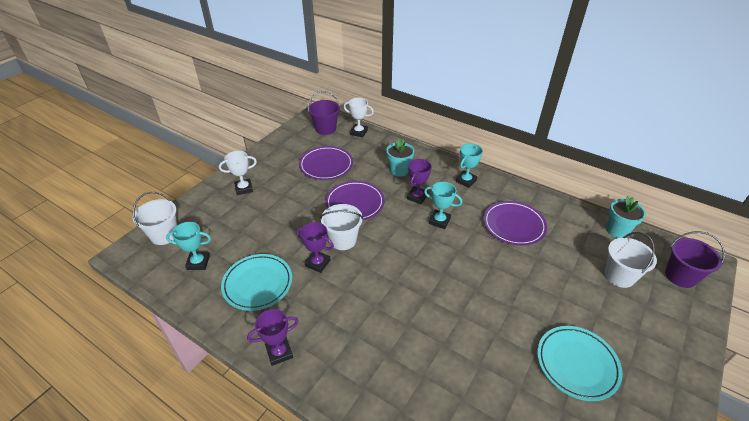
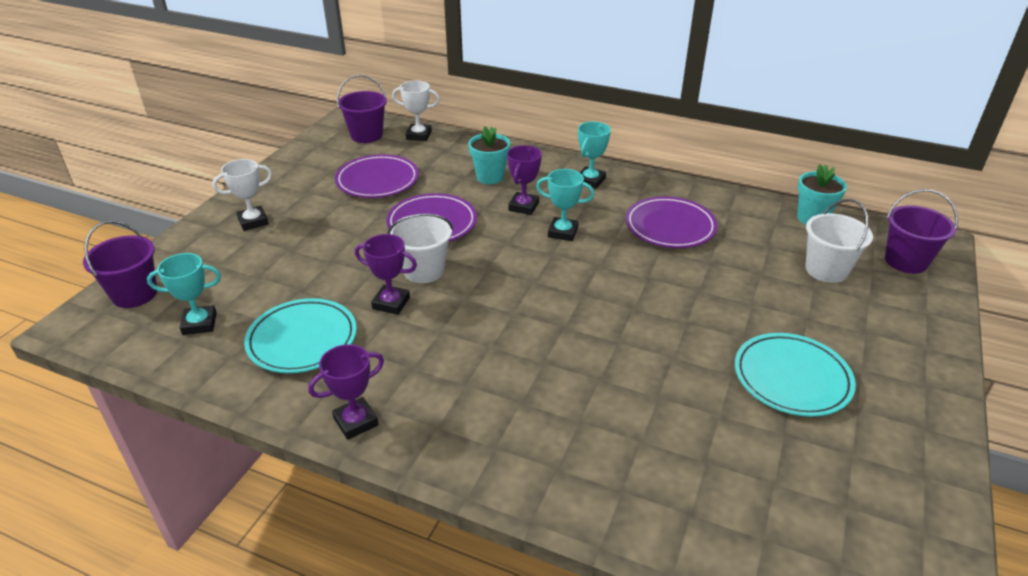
camera: 10 degrees left, 5 degrees down
(164, 235) = (135, 294): white bucket -> purple bucket

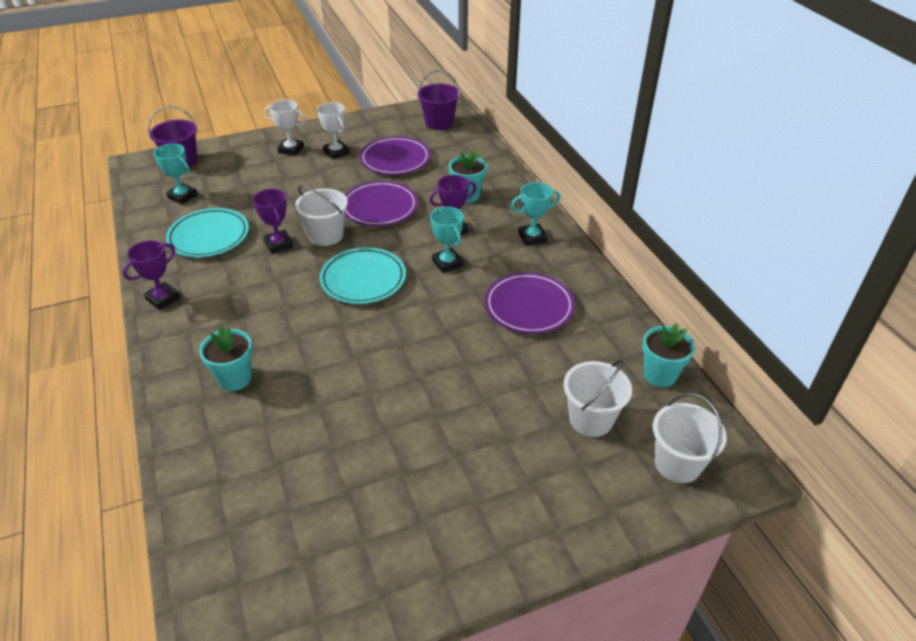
camera: 45 degrees right, 5 degrees up
(356, 422) = (163, 298): purple trophy -> purple trophy turned 60 degrees counterclockwise
(419, 135) = (471, 139): white trophy -> white trophy (336, 152)
(554, 430) = (235, 378): none -> turquoise flower pot
(792, 378) = (417, 465): turquoise plate -> turquoise plate (363, 279)
(906, 261) = (677, 463): purple bucket -> white bucket

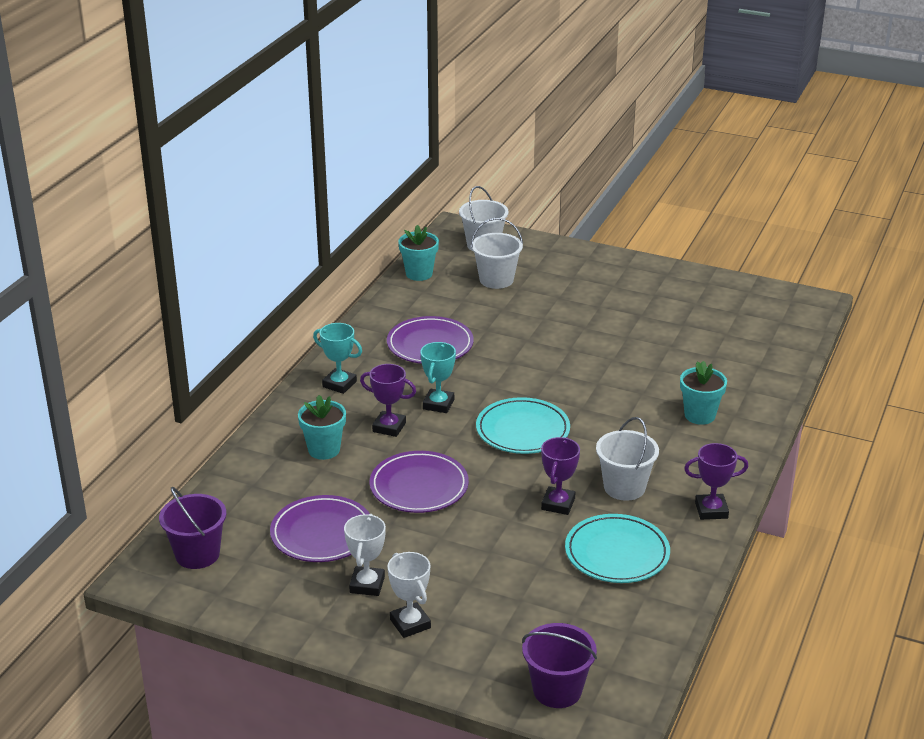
camera: 135 degrees left, 10 degrees down
(182, 196) = (601, 627): turquoise trophy -> none
(326, 235) = (504, 487): white bucket -> white bucket (624, 487)

